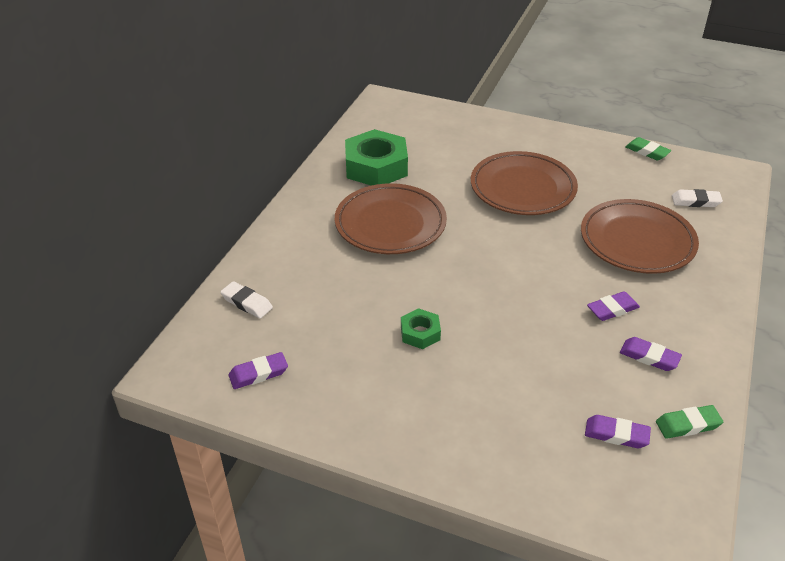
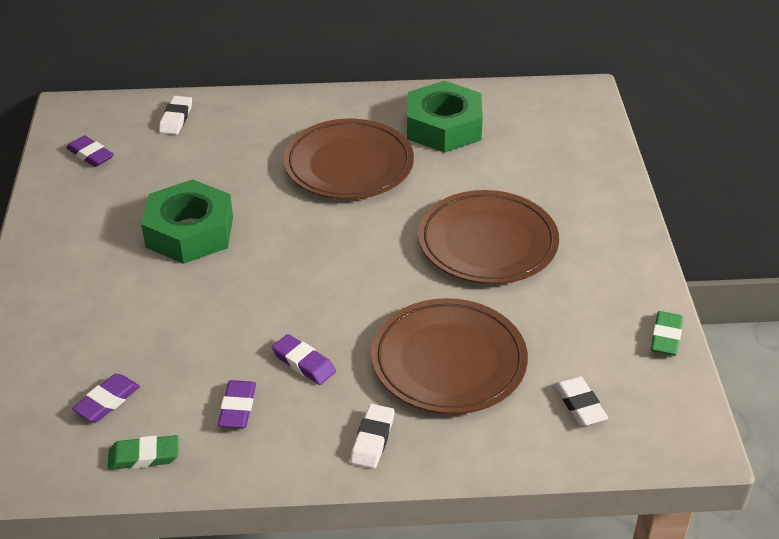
camera: 65 degrees right, 0 degrees up
(420, 333) = (189, 232): green nut -> green nut, size x2.01
(616, 434) = (107, 401): purple eraser -> purple eraser turned 45 degrees clockwise
(687, 425) = (144, 456): green eraser -> green eraser turned 60 degrees counterclockwise
(702, 297) = (372, 439): none -> white eraser

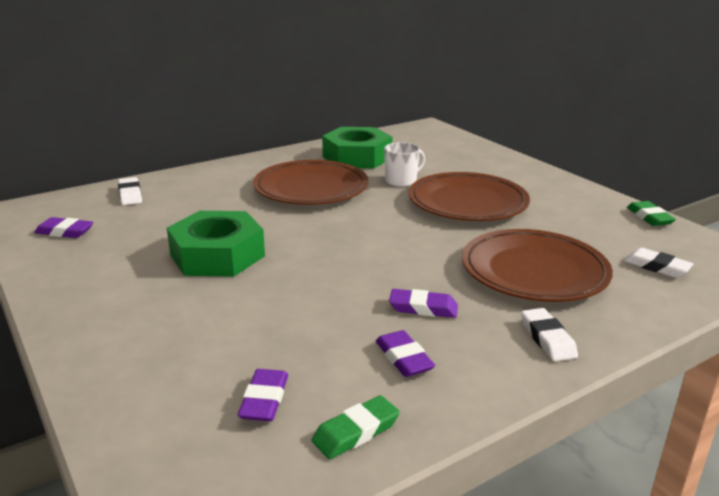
camera: 30 degrees left, 15 degrees down
(453, 183) = (401, 181): none -> white mug

